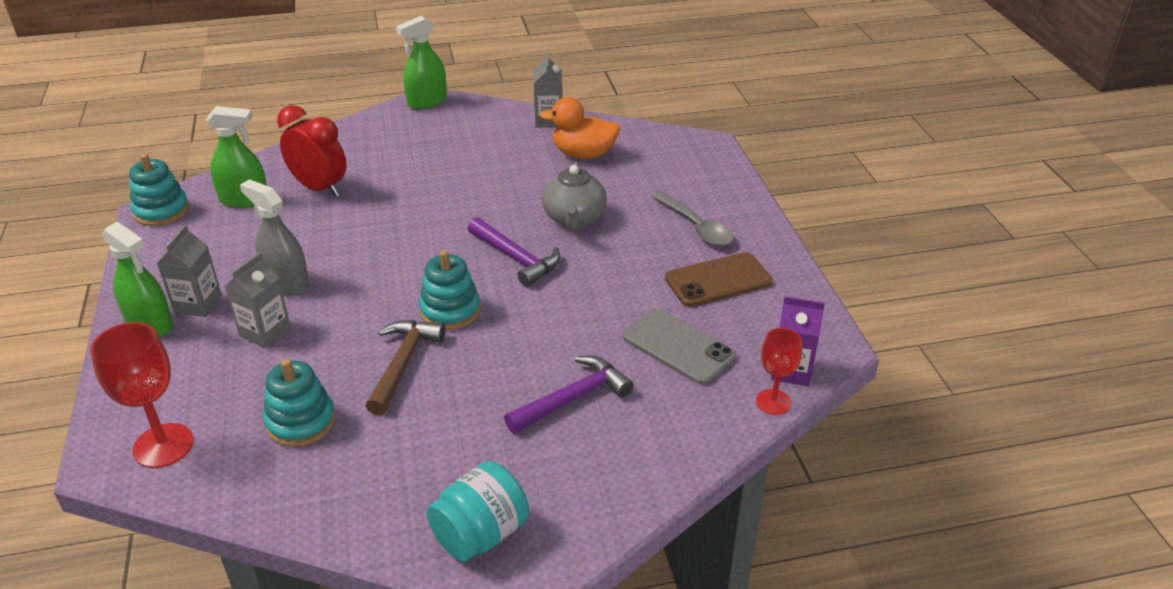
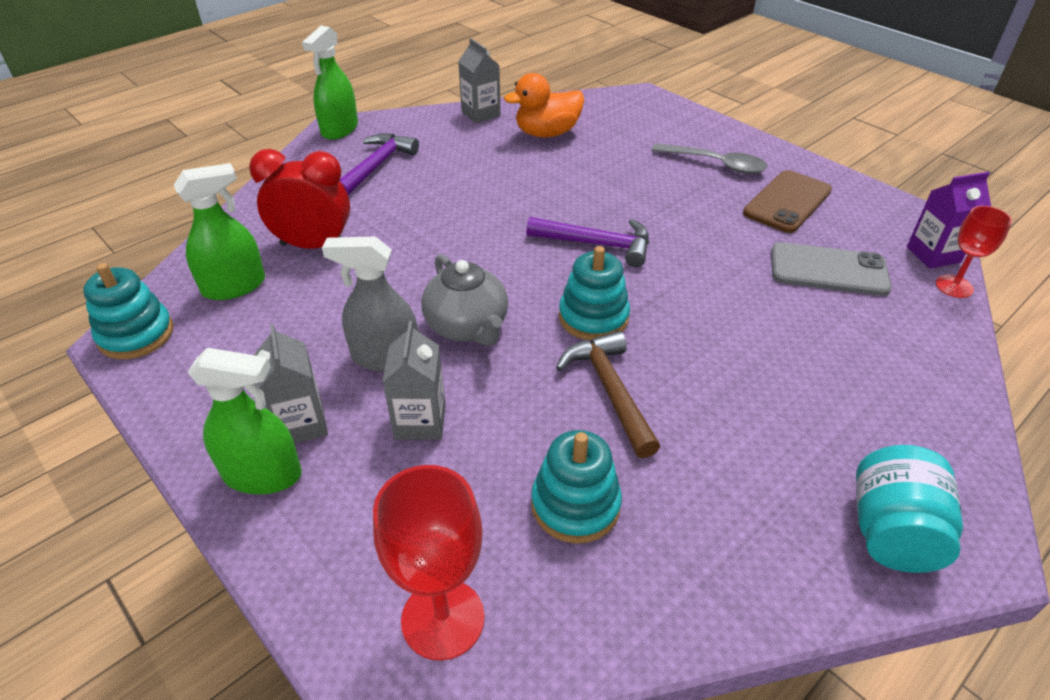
camera: 30 degrees left, 5 degrees up
(573, 398) = (803, 354): purple hammer -> purple hammer (377, 166)
(574, 218) = (606, 191): grey teapot -> grey teapot (467, 327)

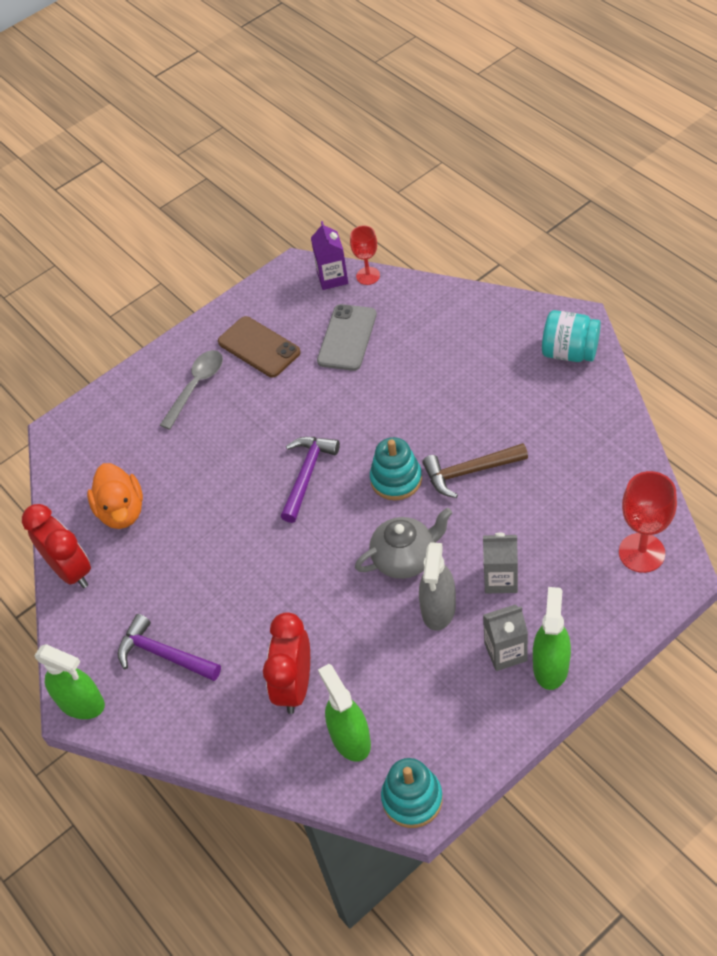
camera: 80 degrees left, 10 degrees up
(481, 114) = (71, 570): grey carton -> red clock
(575, 505) = (562, 492): turquoise stacking toy -> none

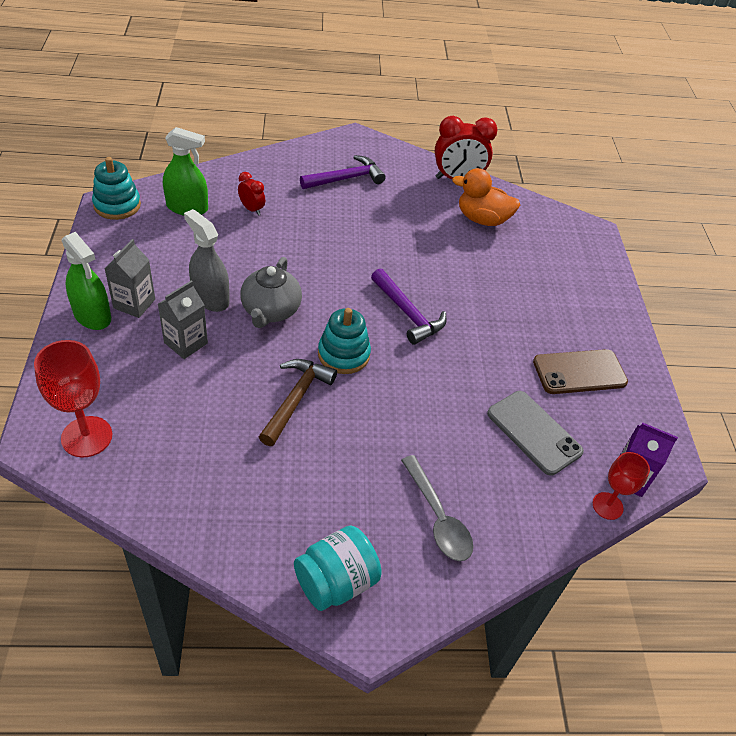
camera: 115 degrees right, 5 degrees down
(81, 703) = (355, 139): green spray bottle -> none
(196, 386) = (569, 313): grey spoon -> grey spoon (438, 517)
(295, 686) = (252, 209): red clock -> red clock, size x0.52

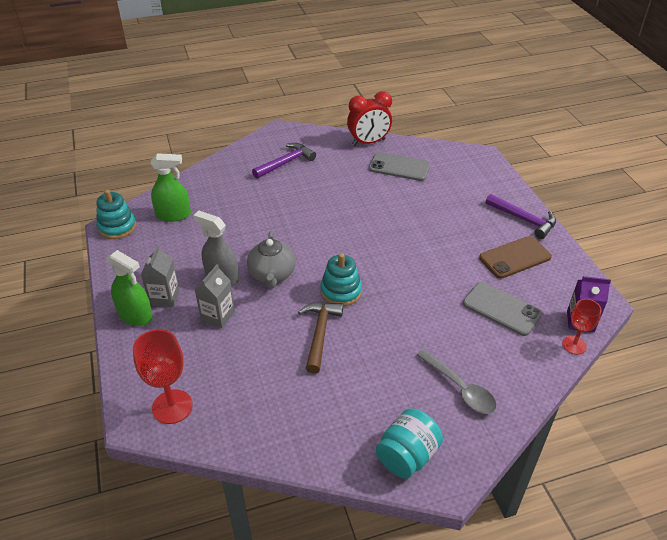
camera: 10 degrees left, 5 degrees down
(252, 209) = (224, 203): red clock -> none
(408, 313) = (375, 249): purple hammer -> purple hammer (524, 219)
(482, 219) = (399, 167): orange duck -> grey phone

